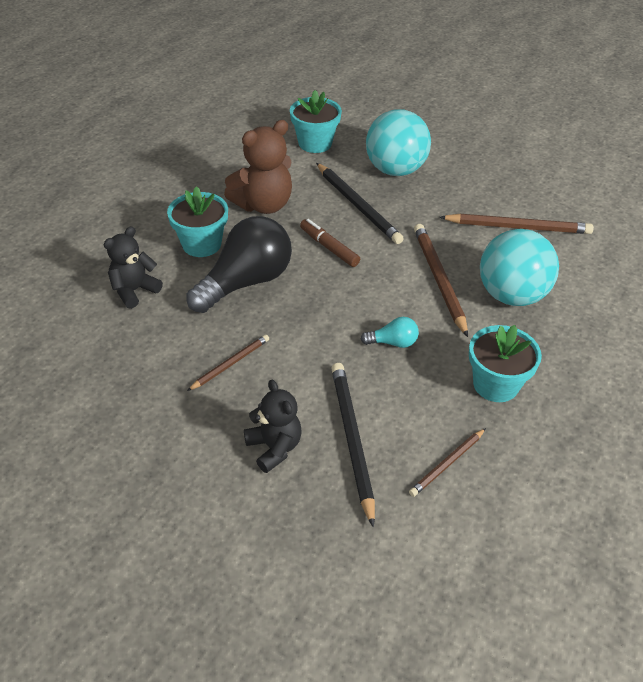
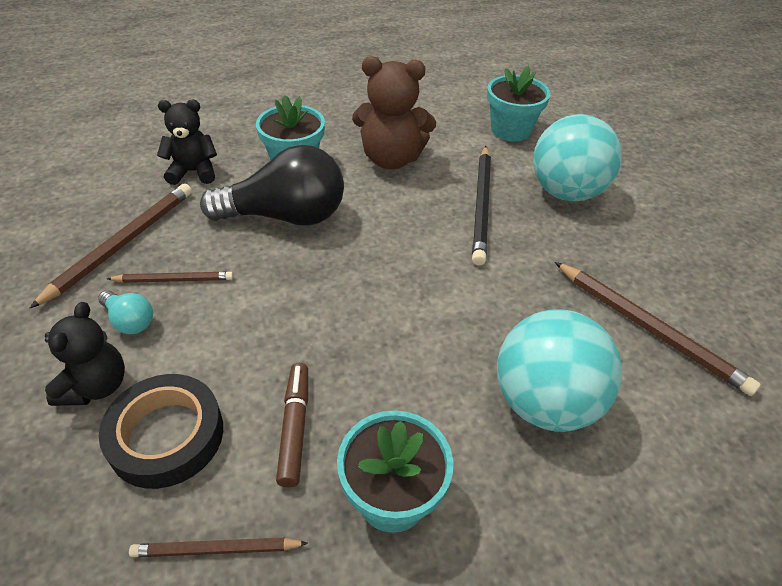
camera: 40 degrees right, 0 degrees up
(329, 248) = (401, 229): brown marker -> brown marker (294, 427)
(351, 440) = (166, 435): black pencil -> black tape
(393, 342) = (341, 362): turquoise light bulb -> turquoise light bulb (130, 321)
(438, 279) = (476, 328): brown pencil -> brown pencil (122, 244)

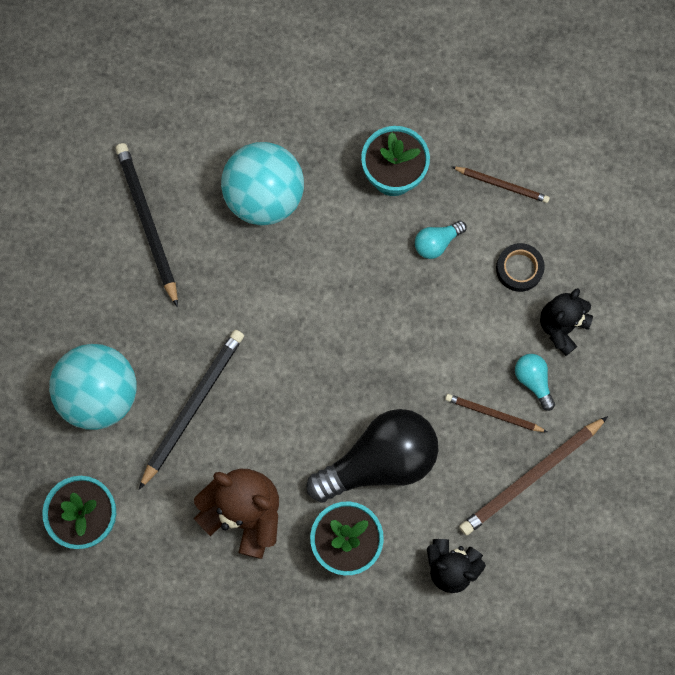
camera: 155 degrees left, 30 degrees up
(166, 435) = (519, 269): black tape -> black tape, size x0.62
(286, 216) = (380, 461): black light bulb -> black light bulb turned 135 degrees clockwise
(294, 427) = (436, 243): brown marker -> turquoise light bulb
(649, 328) = (147, 223): brown pencil -> black pencil

